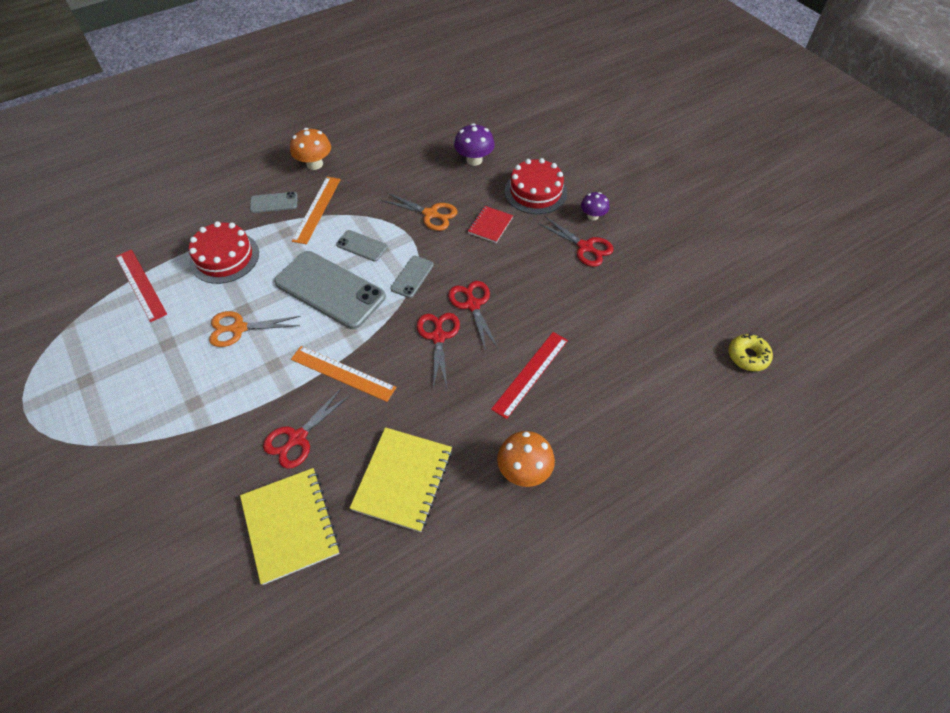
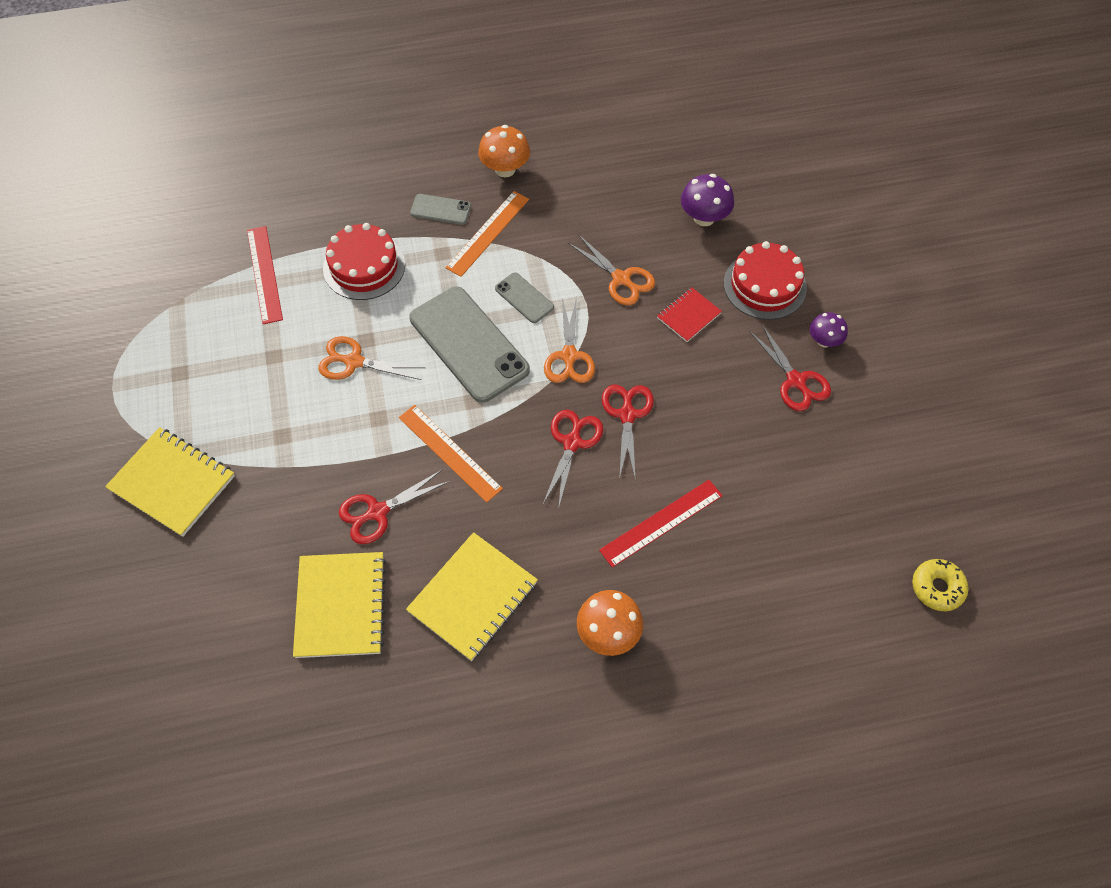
camera: 20 degrees right, 5 degrees up
(103, 472) = (173, 483): none -> yellow notebook
(412, 277) = (569, 356): grey phone -> orange scissors

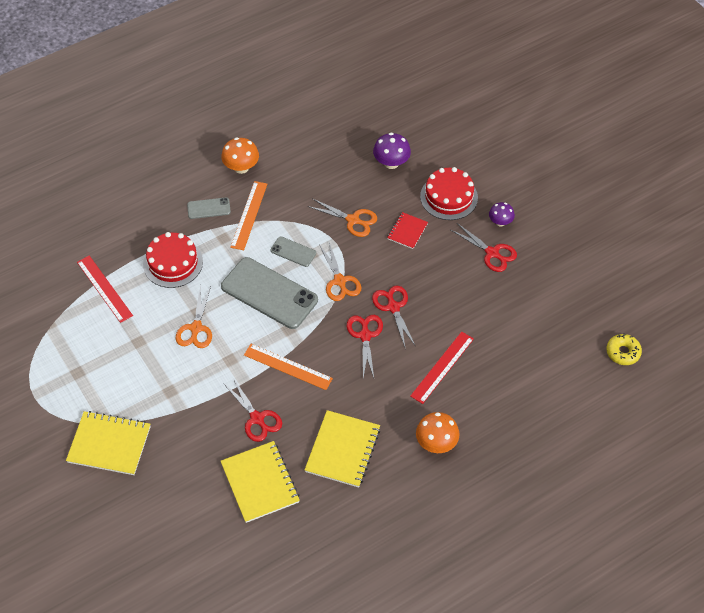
camera: 20 degrees left, 5 degrees down
(354, 362) = (196, 328): orange scissors -> orange scissors turned 75 degrees counterclockwise
(377, 512) = (257, 419): red scissors -> red scissors turned 75 degrees counterclockwise

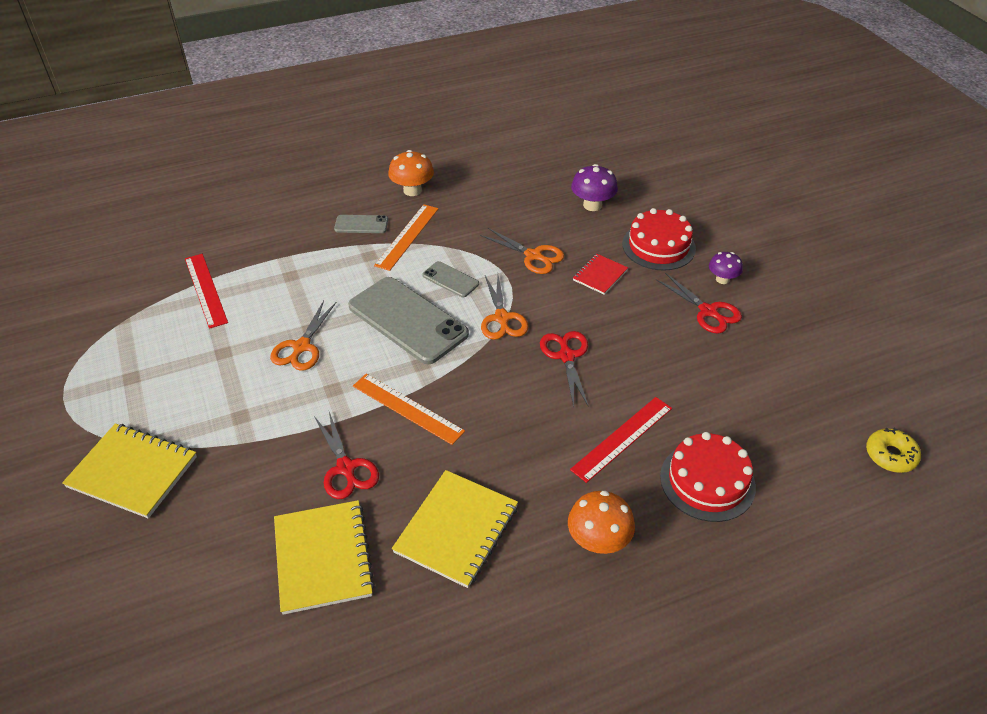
camera: 10 degrees right, 10 degrees down
(173, 263) = (299, 273): red cake -> red cake (707, 481)
(365, 335) = (521, 384): red scissors -> none

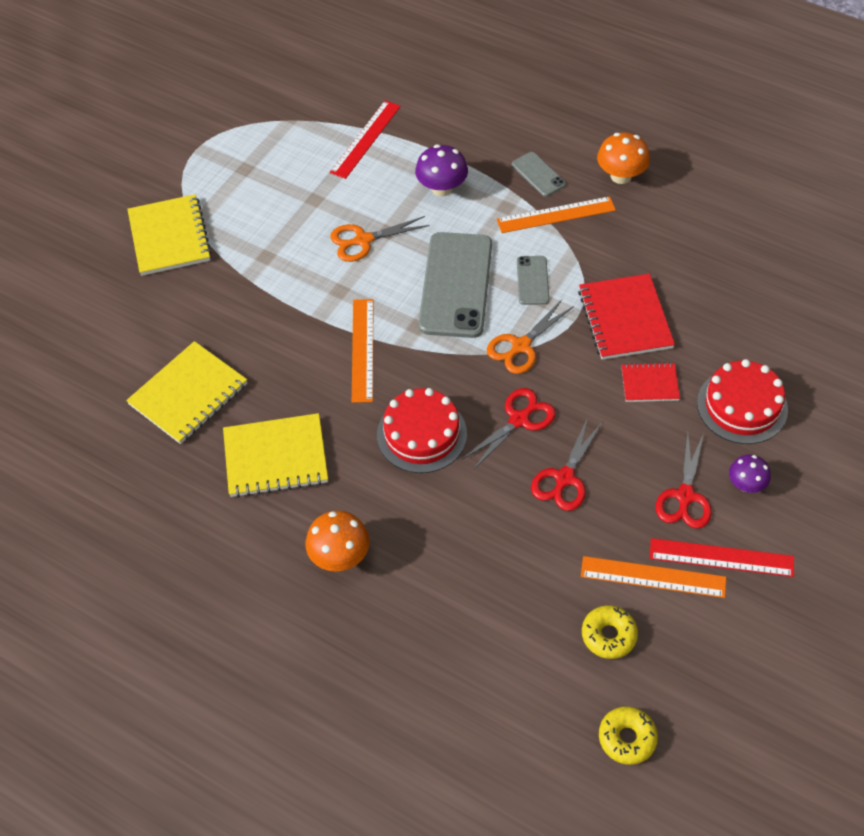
camera: 55 degrees right, 10 degrees up
(346, 468) = (273, 353): red scissors -> red scissors (564, 478)
(533, 256) = (624, 319): orange scissors -> red notebook
(592, 205) = (748, 319): purple mushroom -> purple mushroom (442, 188)
(622, 438) = (460, 514): red ruler -> red ruler (721, 558)
(707, 481) = (466, 602): red cake -> red cake (421, 434)
(763, 365) = (653, 577): none -> orange ruler
(795, 415) = (608, 635): none -> yellow donut

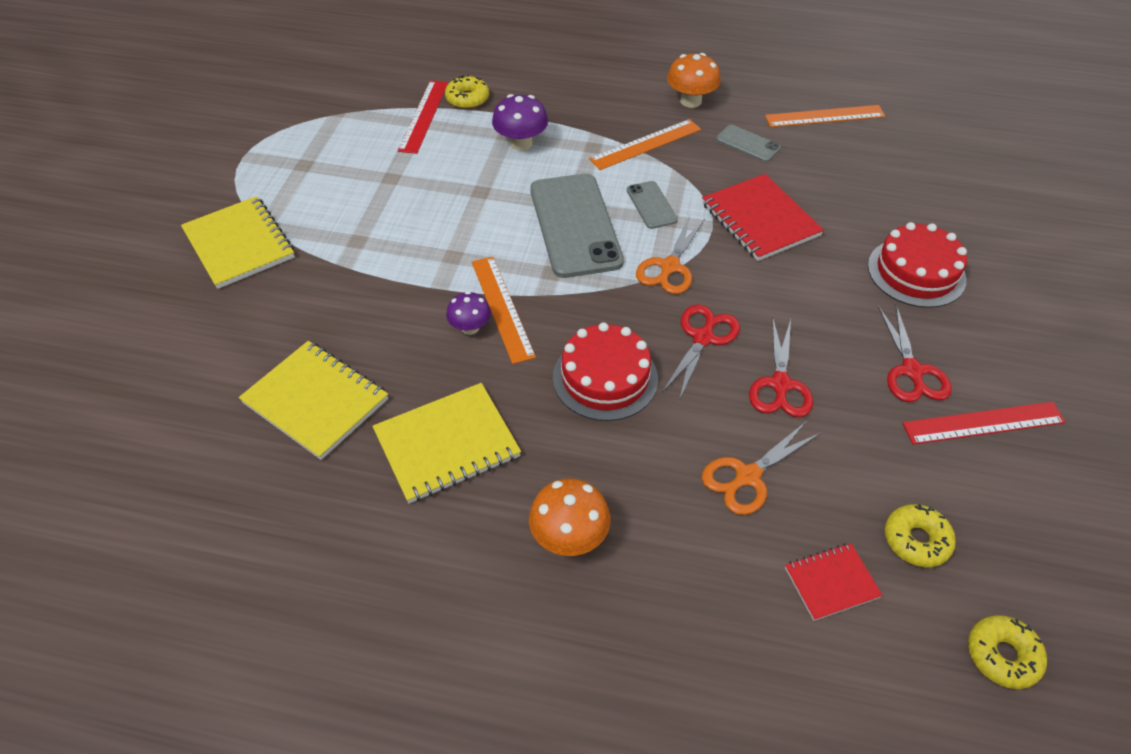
camera: 20 degrees left, 5 degrees down
(188, 394) = (316, 401): yellow notebook -> yellow notebook turned 75 degrees counterclockwise
(363, 240) = (458, 205): orange scissors -> orange scissors (747, 476)
(412, 128) = (467, 99): none -> yellow donut
(538, 174) = (611, 114): grey phone -> grey phone (748, 144)
(649, 383) = (816, 272): red notebook -> red notebook (831, 582)
(653, 577) = (927, 463): orange ruler -> orange ruler (825, 116)
(746, 484) = (964, 344): purple mushroom -> purple mushroom (470, 327)

